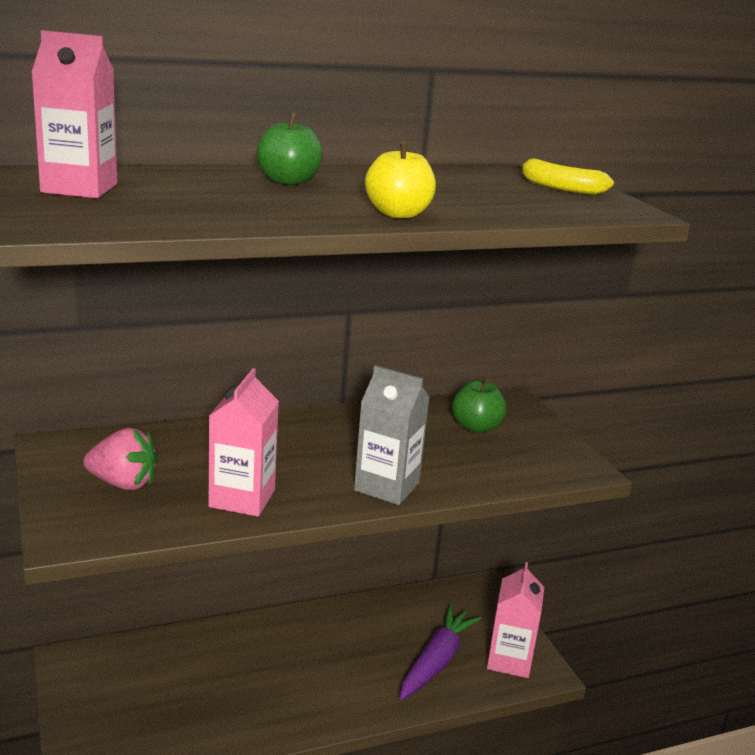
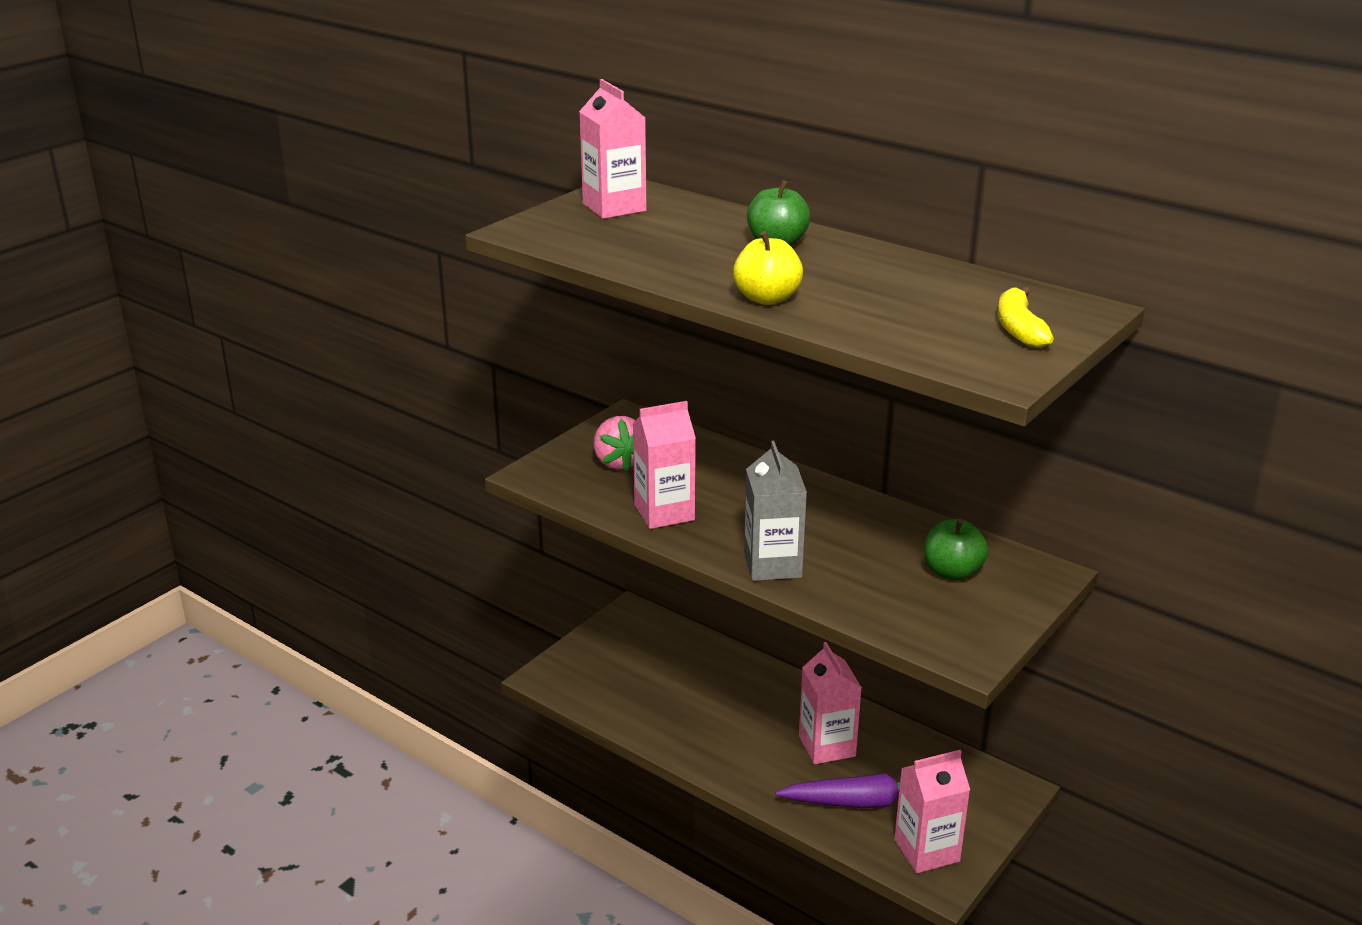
camera: 60 degrees right, 5 degrees up
(360, 645) = (827, 746): none -> pink carton

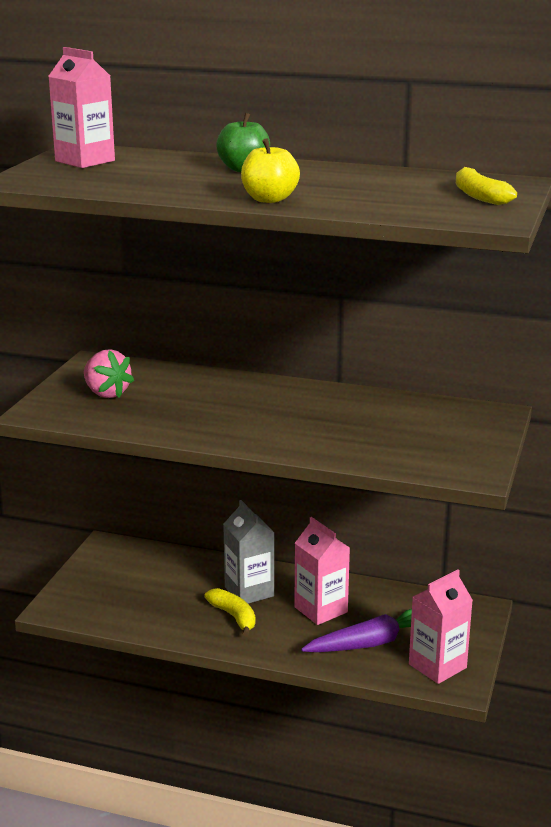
camera: 20 degrees left, 5 degrees down
(664, 513) = (169, 421): pink carton -> none
(727, 732) = (234, 617): none -> yellow banana
(772, 565) = (283, 442): grey carton -> grey carton (249, 591)
(952, 572) = (426, 423): green apple -> none

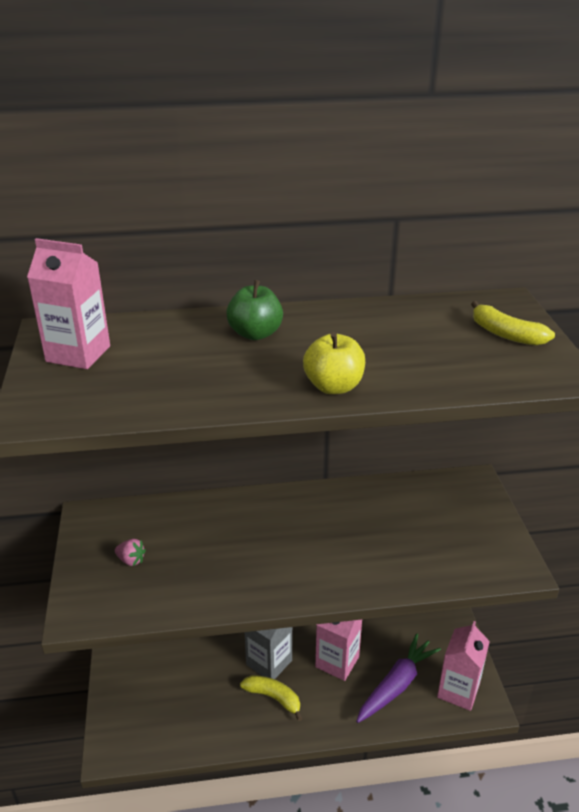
camera: 25 degrees left, 10 degrees up
(106, 393) = (131, 560): pink strawberry -> pink strawberry, size x0.55

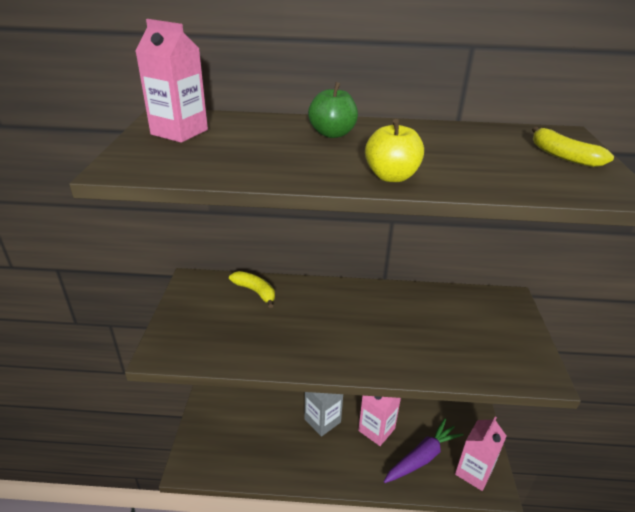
camera: 10 degrees right, 0 degrees up
(131, 560) = (214, 318): pink strawberry -> none
(273, 698) = (320, 449): yellow banana -> yellow banana (255, 292)

